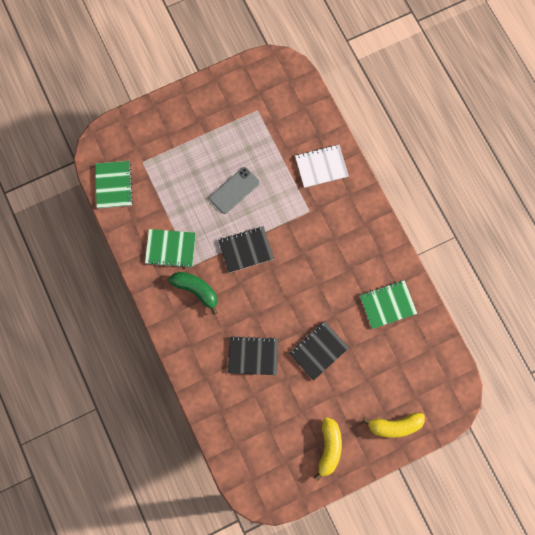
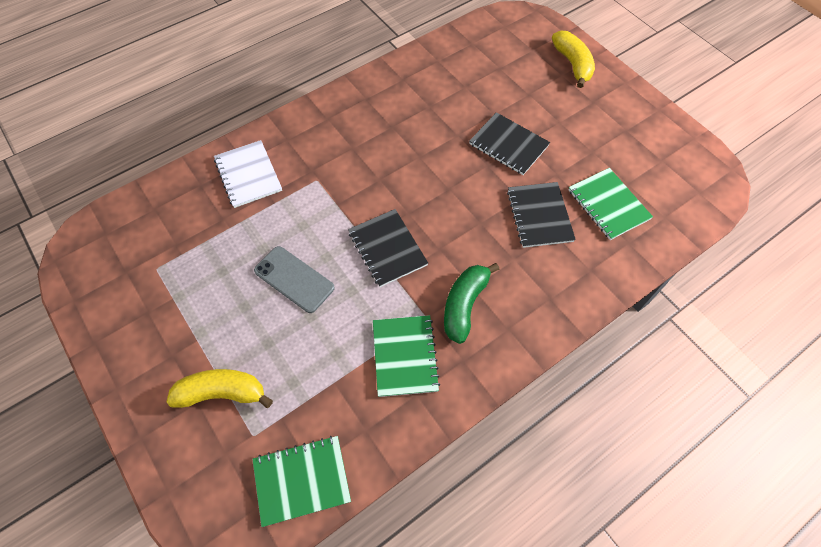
camera: 100 degrees left, 15 degrees down
(329, 448) = (624, 119): yellow banana -> yellow banana (222, 393)
(387, 304) = (430, 85): green notebook -> green notebook (608, 205)

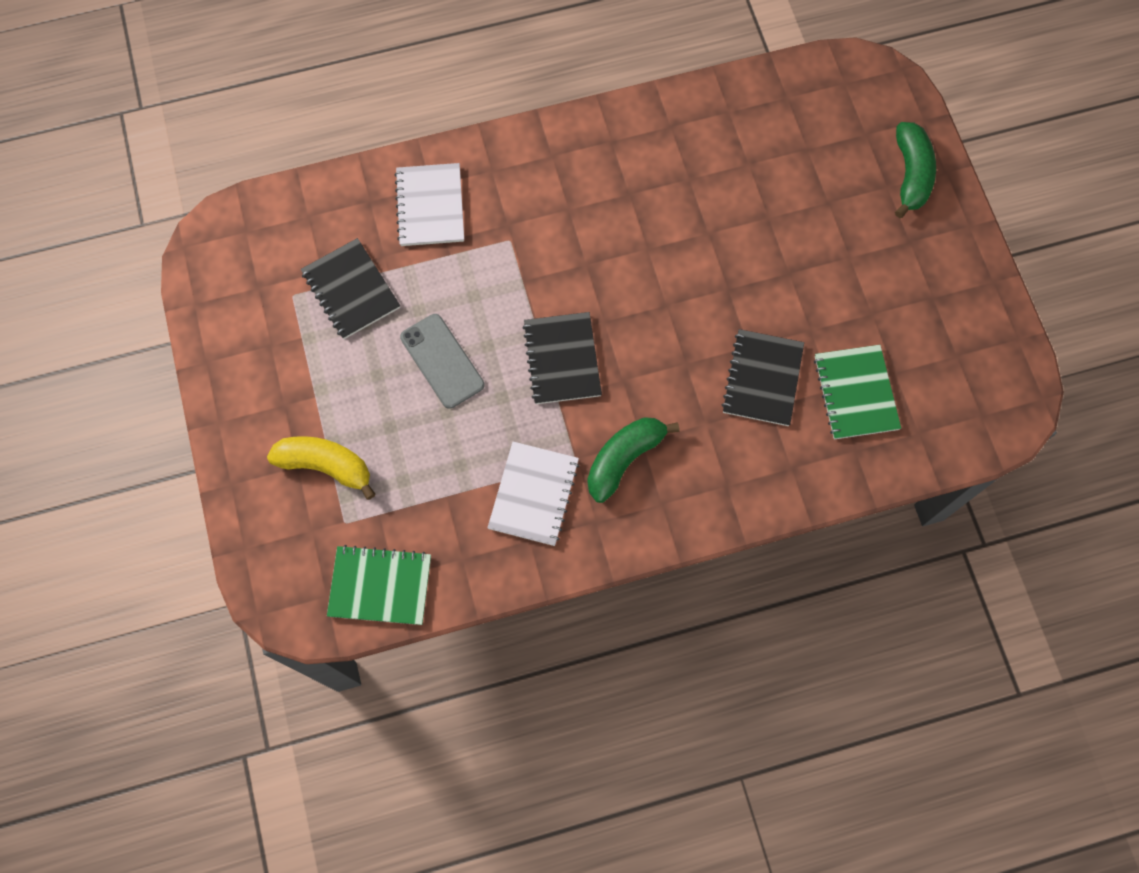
camera: 20 degrees right, 10 degrees up
(405, 356) = (534, 494): green notebook -> white notebook
(508, 145) = (767, 269): black notebook -> black notebook (351, 290)
(572, 64) = (910, 174): yellow banana -> green banana

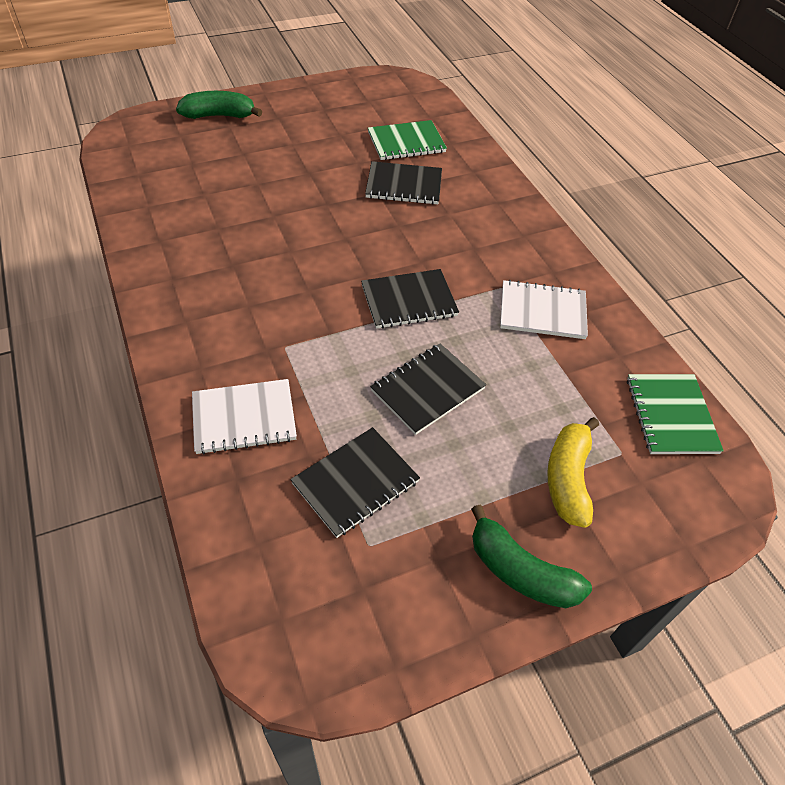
camera: 100 degrees left, 20 degrees down
(442, 361) = (427, 389): grey phone -> black notebook
(624, 459) = (493, 258): green banana -> green banana (520, 571)

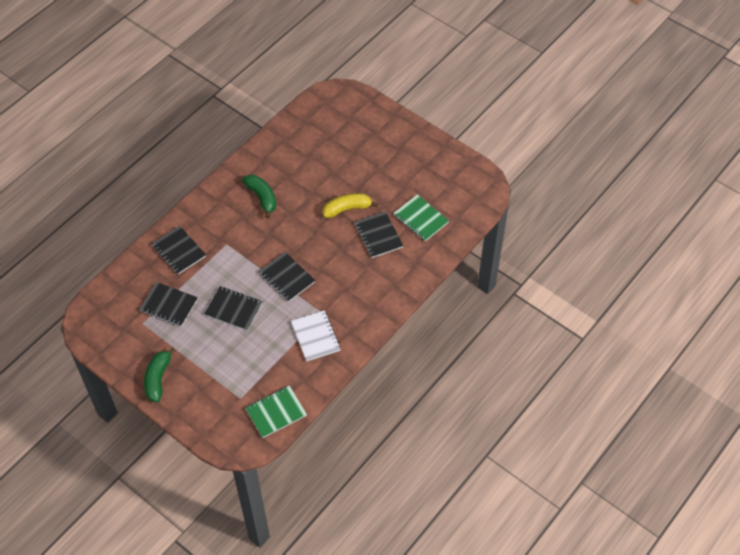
camera: 65 degrees right, 5 degrees up
(219, 115) = (380, 123): green banana -> green banana (262, 197)
(244, 418) = (179, 251): white notebook -> black notebook
(568, 478) = (213, 381): yellow banana -> yellow banana (347, 209)

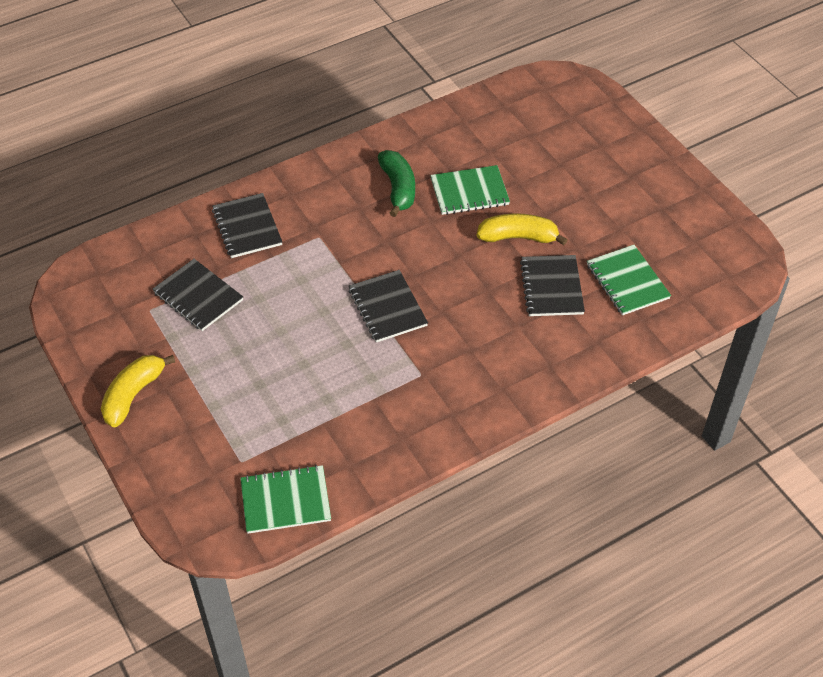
camera: 20 degrees right, 5 degrees down
(158, 379) = (133, 395): green banana -> yellow banana
(234, 309) = (289, 329): black notebook -> none
(306, 187) = (469, 192): none -> green notebook
(315, 336) = (395, 405): white notebook -> none

